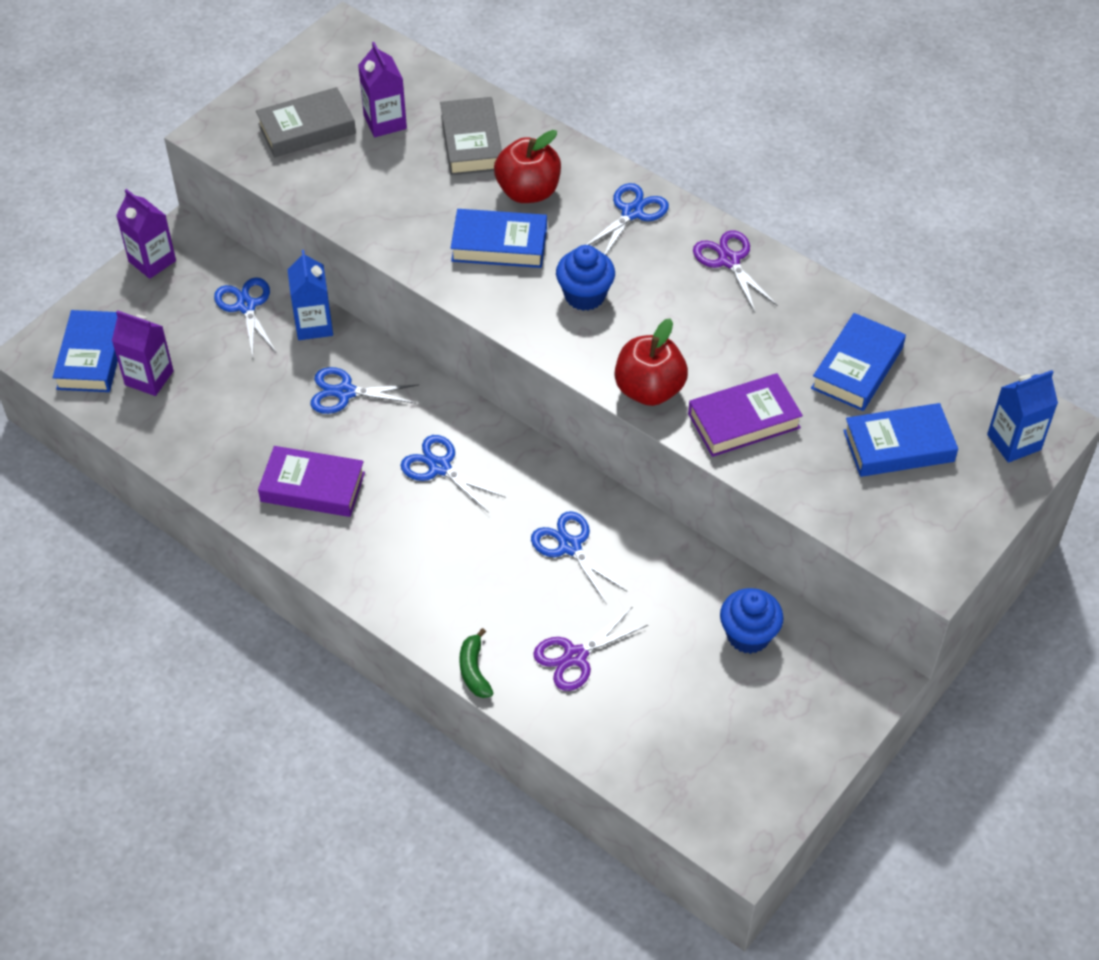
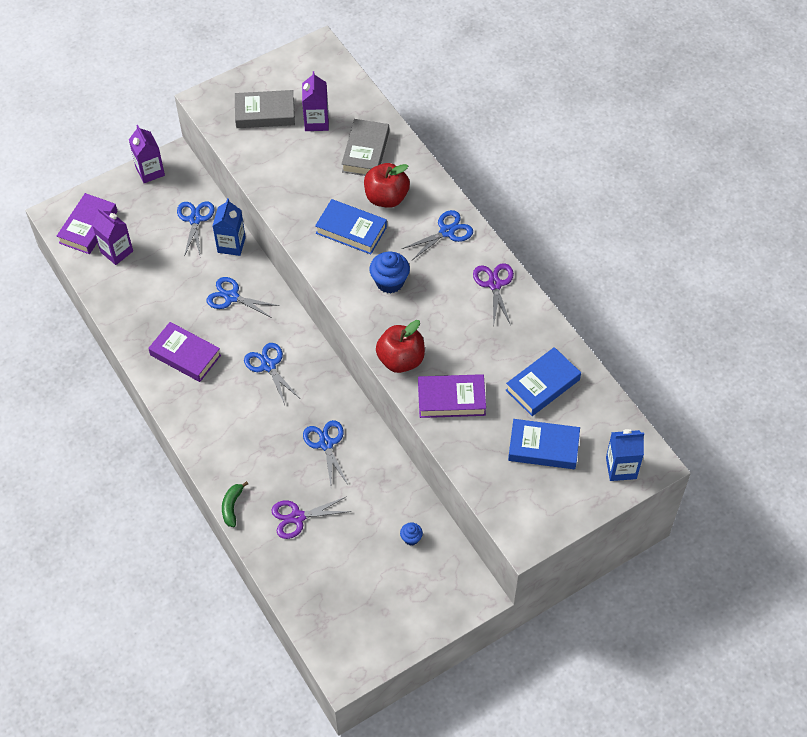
camera: 20 degrees right, 5 degrees up
(92, 357) = (88, 227): blue book -> purple book
(748, 635) = (411, 538): blue cupcake -> blue cupcake, size x0.54

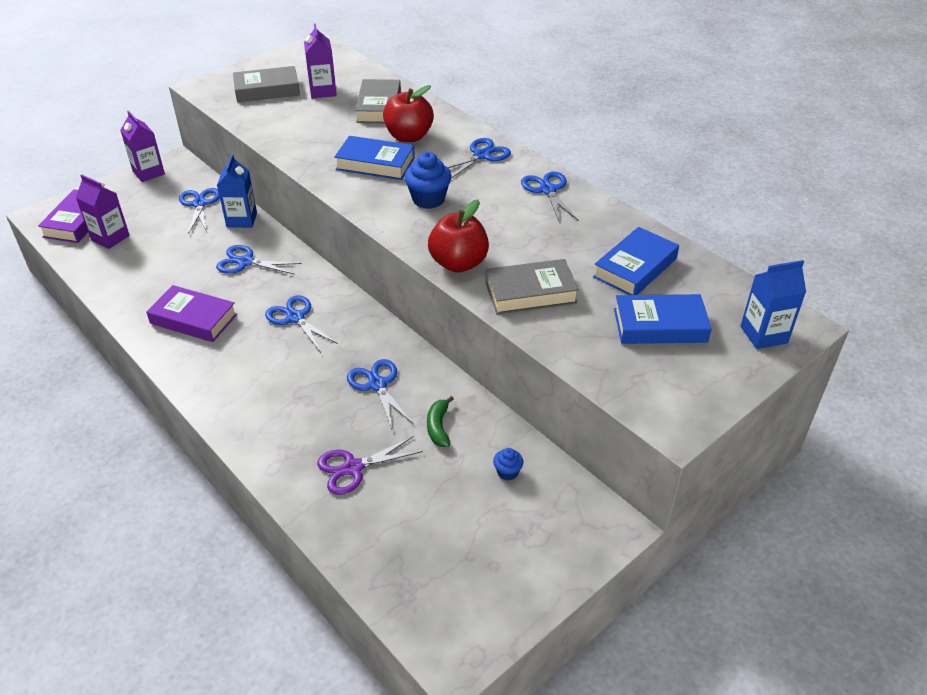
camera: 10 degrees left, 15 degrees down
(232, 506) = (264, 467): green banana -> green banana (438, 427)
(451, 399) = (530, 292): purple book -> grey book
(494, 284) = (547, 190): purple scissors -> blue scissors

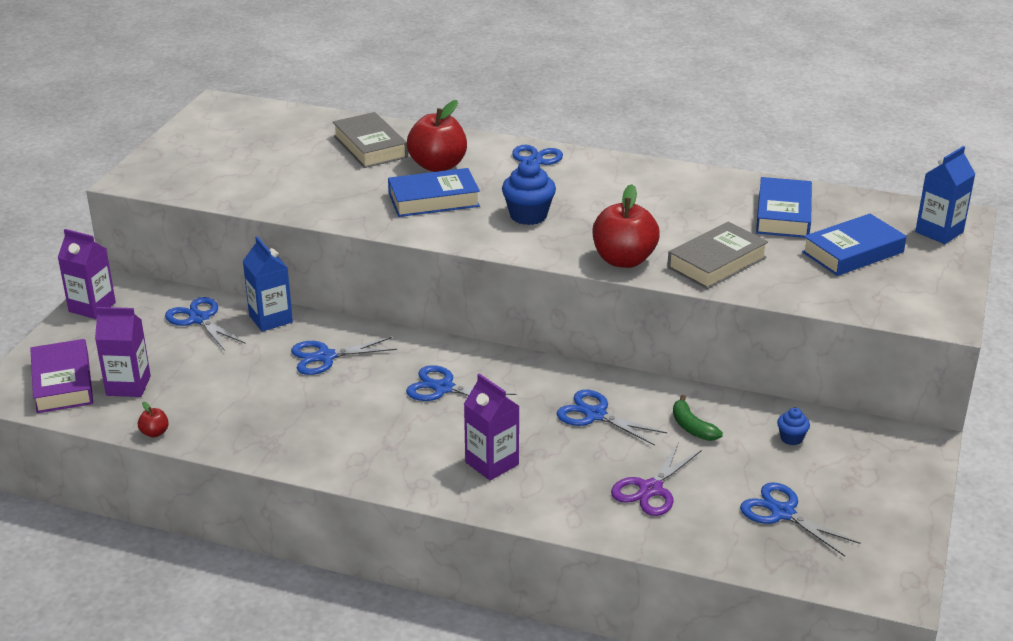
camera: 30 degrees left, 10 degrees down
(89, 278) = (155, 433): none -> red apple
(193, 319) = (331, 427): purple book -> none
(267, 90) = (218, 163): grey book -> none
(323, 91) = (286, 148): purple carton -> purple carton (492, 463)
(547, 190) = (633, 174): blue scissors -> blue scissors (783, 513)

